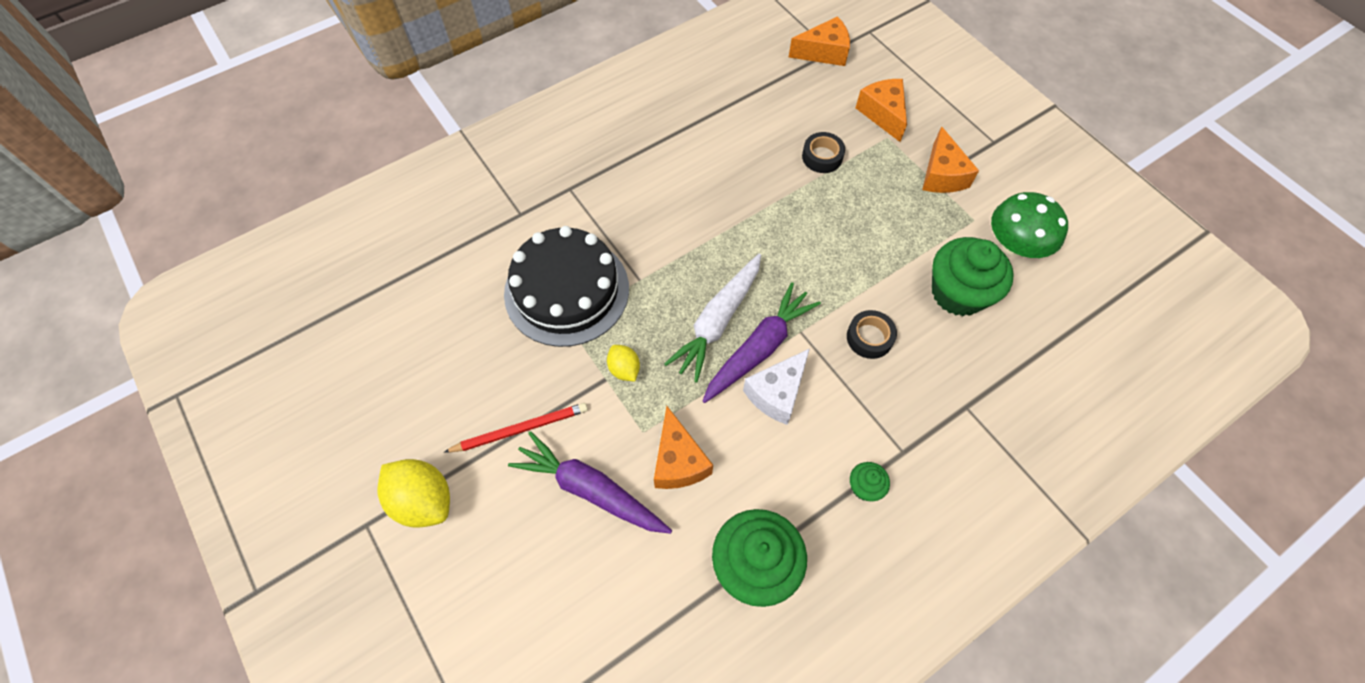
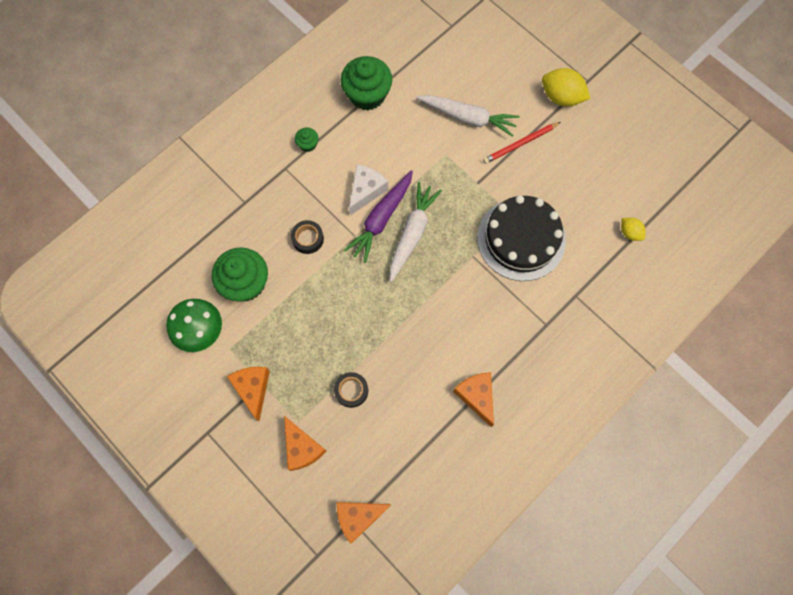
camera: 170 degrees right, 10 degrees up
(590, 489) = (468, 118): purple carrot -> white carrot
(624, 369) = (467, 191): yellow lemon -> yellow lemon (630, 233)
(678, 461) = (420, 141): orange cheese -> orange cheese (476, 396)

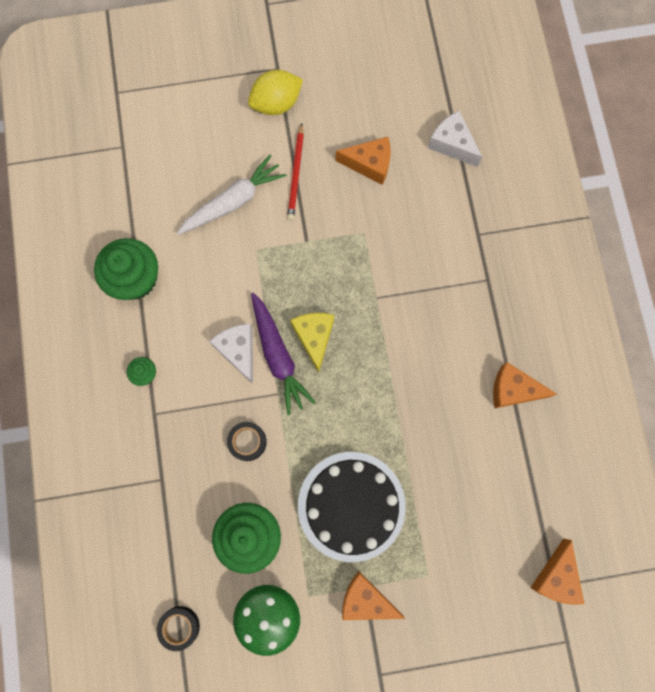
camera: 55 degrees left, 5 degrees up
(302, 448) = (456, 588): orange cheese -> orange cheese (369, 164)
(351, 390) = (431, 503): black tape -> black tape (179, 627)
(412, 233) = (314, 337): white carrot -> yellow cheese
(521, 239) = (391, 242): black cake -> black cake (351, 506)
(630, 233) = (452, 144): yellow lemon -> white cheese

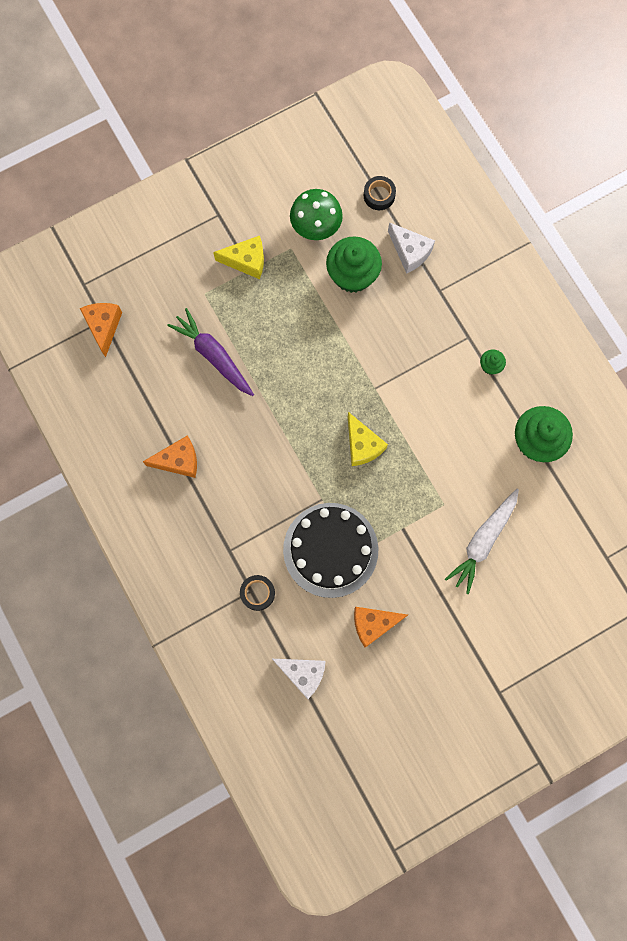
camera: 160 degrees right, 0 degrees up
(238, 351) = (421, 411): white cheese -> white cheese (410, 252)
(247, 442) = (383, 342): black tape -> black tape (257, 593)
(276, 103) = (484, 654): yellow lemon -> none
(278, 356) = (386, 419): purple carrot -> purple carrot (213, 356)
(296, 174) = (437, 589): red pencil -> none
(351, 506) = (282, 323): black cake -> black cake (330, 550)
(365, 599) = (246, 261): orange cheese -> yellow cheese

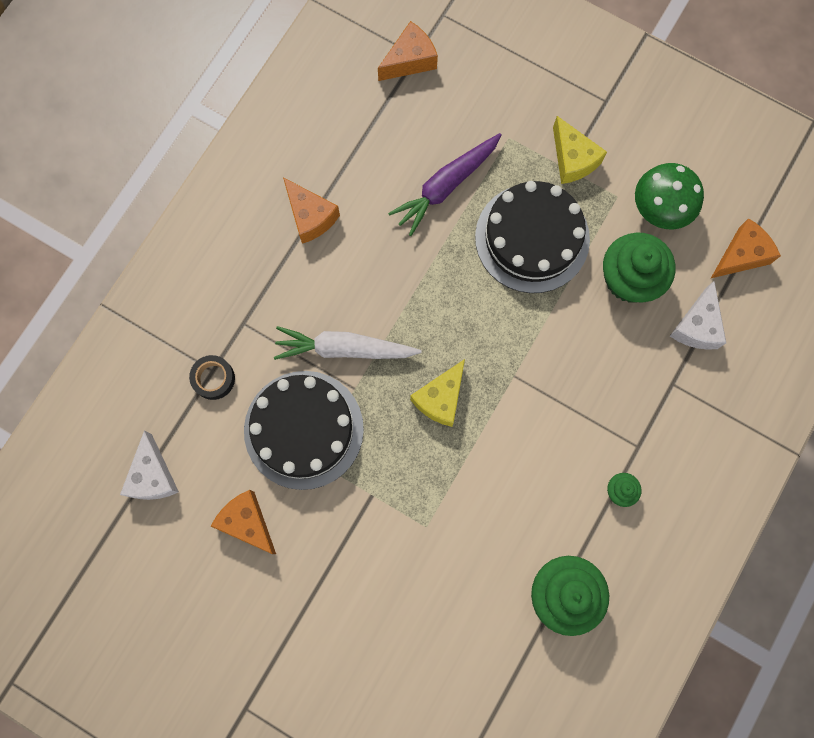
camera: 60 degrees right, 0 degrees up
(213, 356) = (446, 186): purple carrot -> purple carrot turned 150 degrees counterclockwise
(286, 320) = (532, 238): none -> black cake
(379, 195) = (741, 255): black tape -> orange cheese
(483, 541) = (408, 595): white carrot -> white carrot (344, 349)

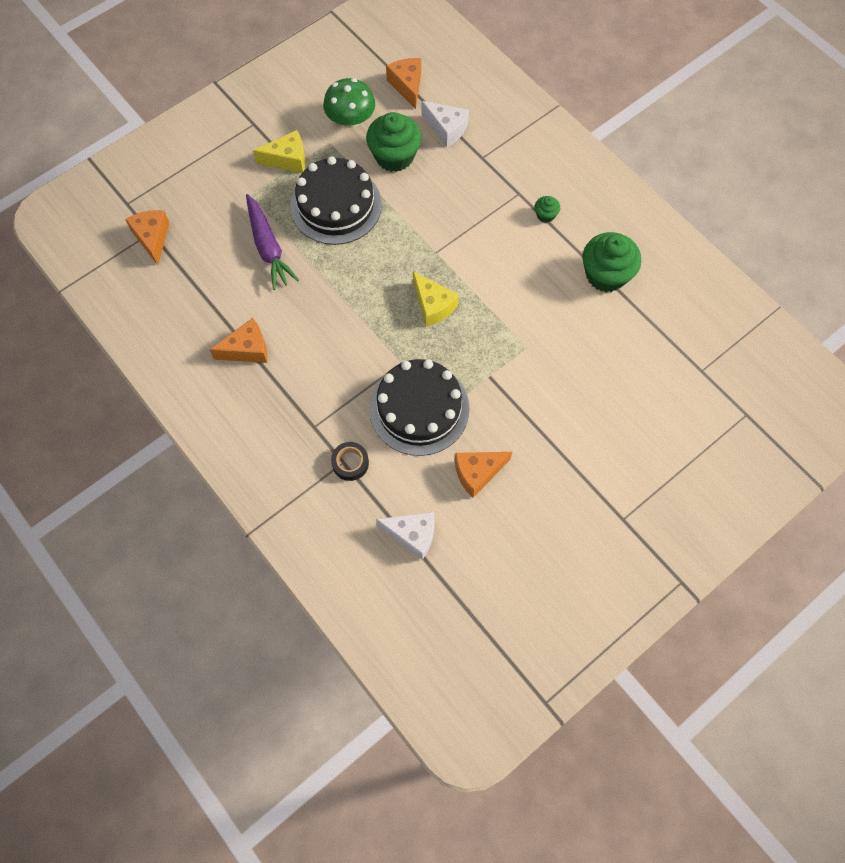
camera: 70 degrees left, 10 degrees down
(344, 349) = (366, 359): white carrot -> none

